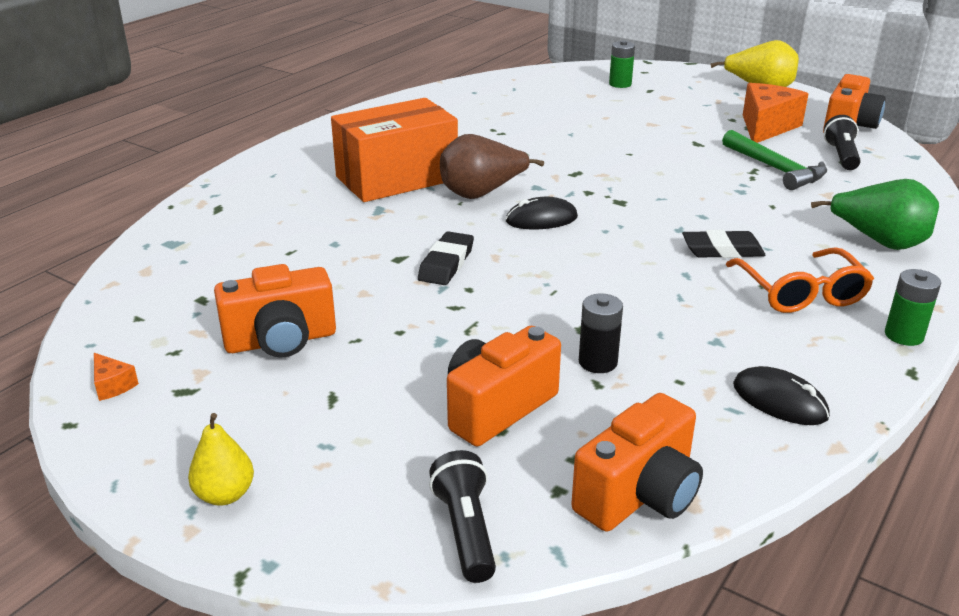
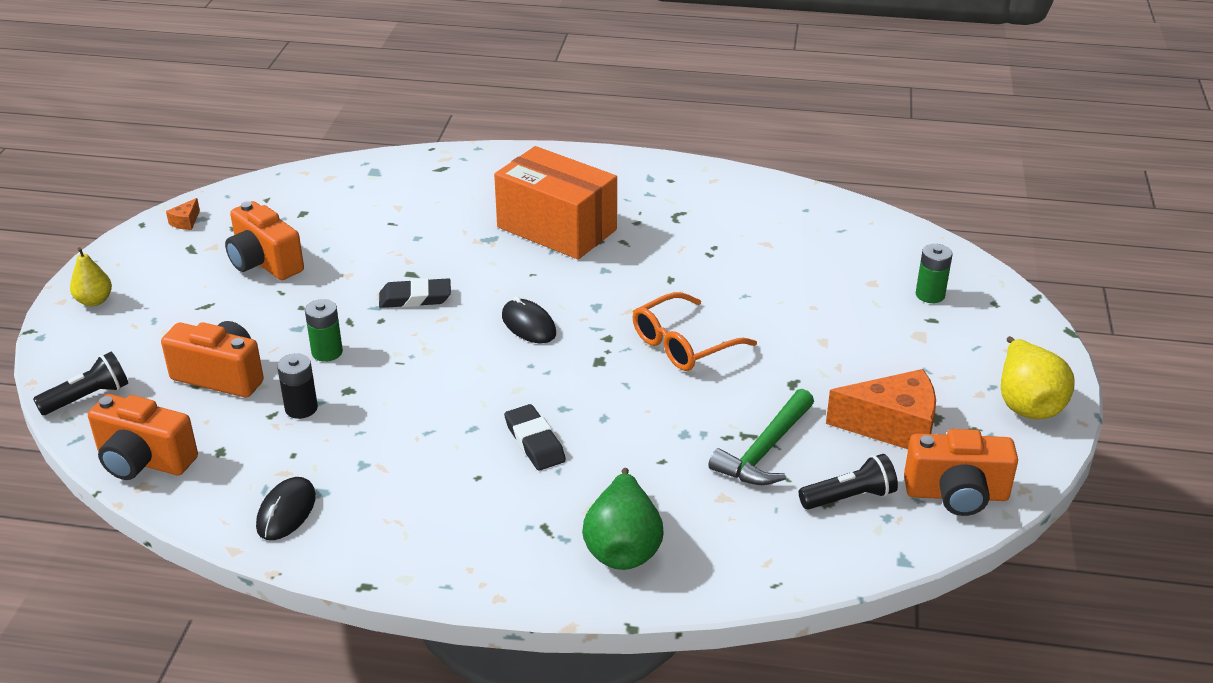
camera: 65 degrees right, 5 degrees up
(481, 193) = (558, 280): brown pear -> none
(801, 293) = (476, 503): orange glasses -> orange glasses (683, 344)
(904, 335) = (429, 577): green battery -> green battery (327, 352)

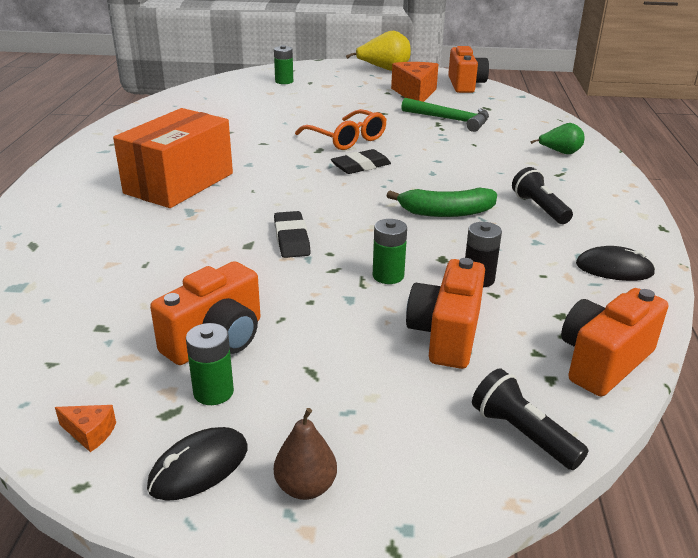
camera: 95 degrees left, 5 degrees down
(94, 301) = (305, 487): yellow pear -> brown pear
(144, 461) = (603, 361): orange camera -> orange camera turned 150 degrees counterclockwise
(203, 264) = (213, 392): none -> green battery
(449, 405) = (446, 212): none -> green banana
(528, 325) = (329, 188): black mouse -> black mouse (199, 467)
(534, 442) = (475, 180): black eraser -> black eraser (361, 166)
(623, 547) = (560, 153): green pear -> green pear, size x0.61
(849, 497) = (480, 104): black flashlight -> black flashlight (539, 208)

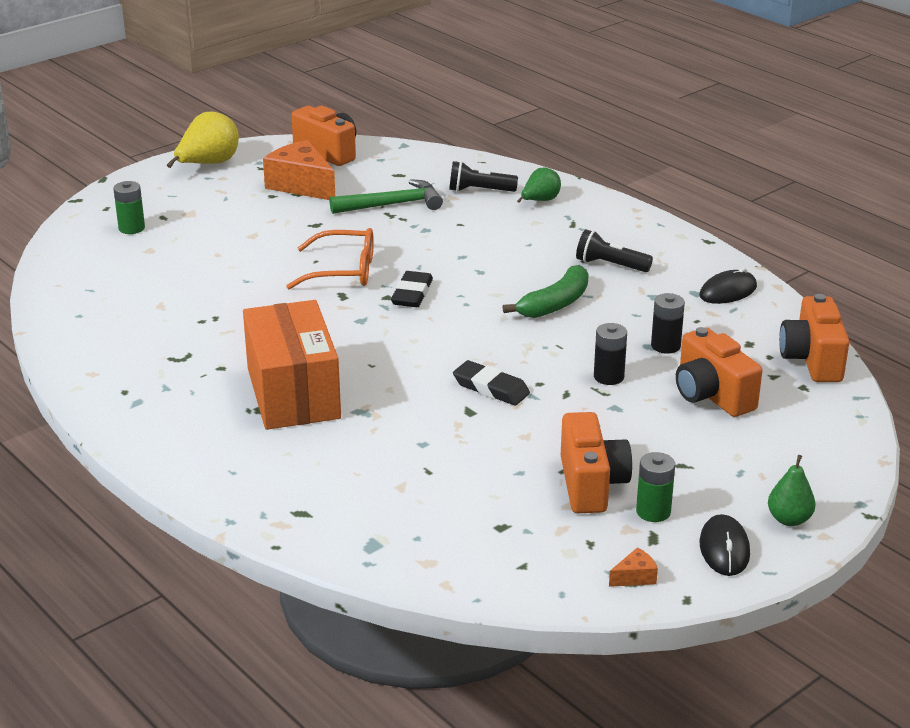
camera: 45 degrees left, 0 degrees up
(305, 487) = (789, 519): brown pear -> green pear
(388, 276) = (608, 377): green battery -> black battery
(522, 434) = (836, 426): black flashlight -> black flashlight (479, 190)

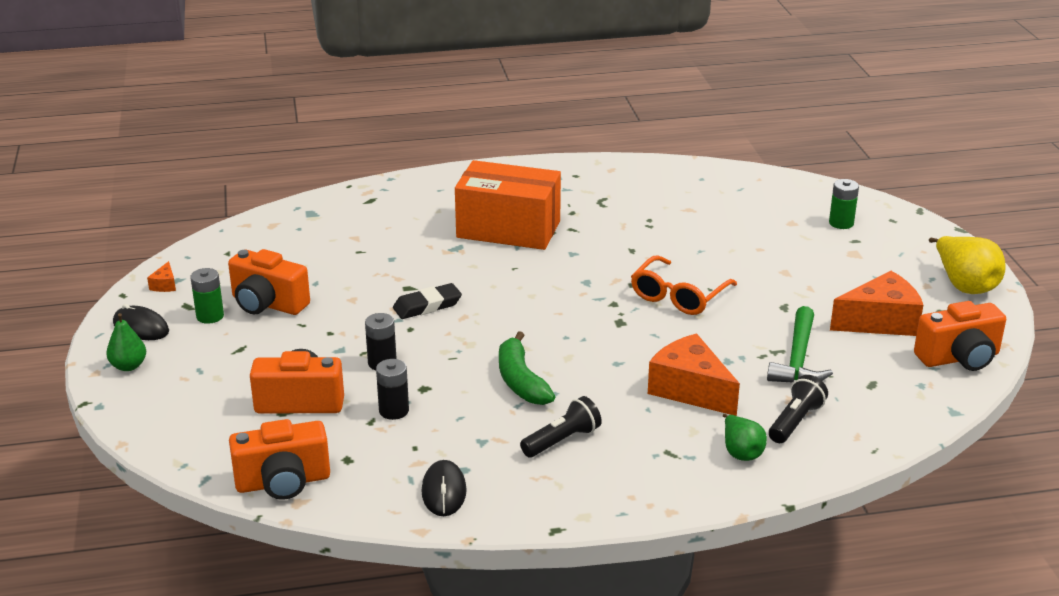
camera: 120 degrees right, 0 degrees up
(412, 294) = (607, 316): black eraser -> none
(484, 234) = (690, 390): none -> orange cheese
(812, 360) = (283, 482): orange camera -> orange camera turned 135 degrees clockwise

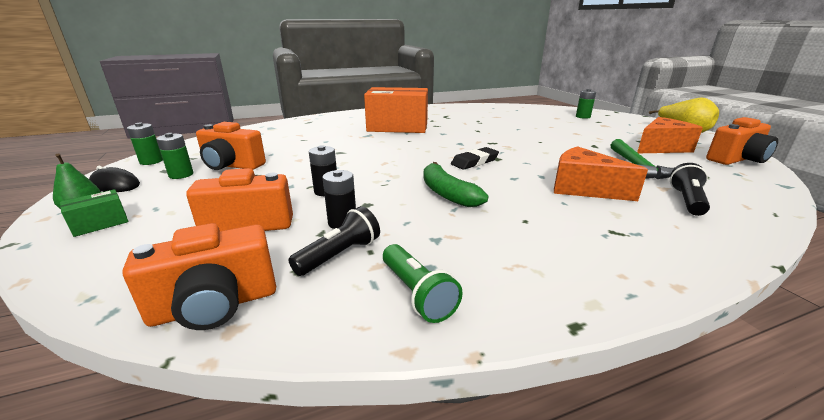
camera: 10 degrees left, 5 degrees down
(154, 386) = (100, 224): none -> green box
(165, 285) = (151, 161): orange cheese -> green battery
(427, 306) = (356, 159): black eraser -> black eraser (474, 162)
(444, 491) = (417, 293): black mouse -> green flashlight
(562, 440) = (511, 231): black flashlight -> black flashlight (340, 255)
(678, 296) = (524, 145): orange glasses -> none
(741, 452) = (675, 225): green pear -> none

